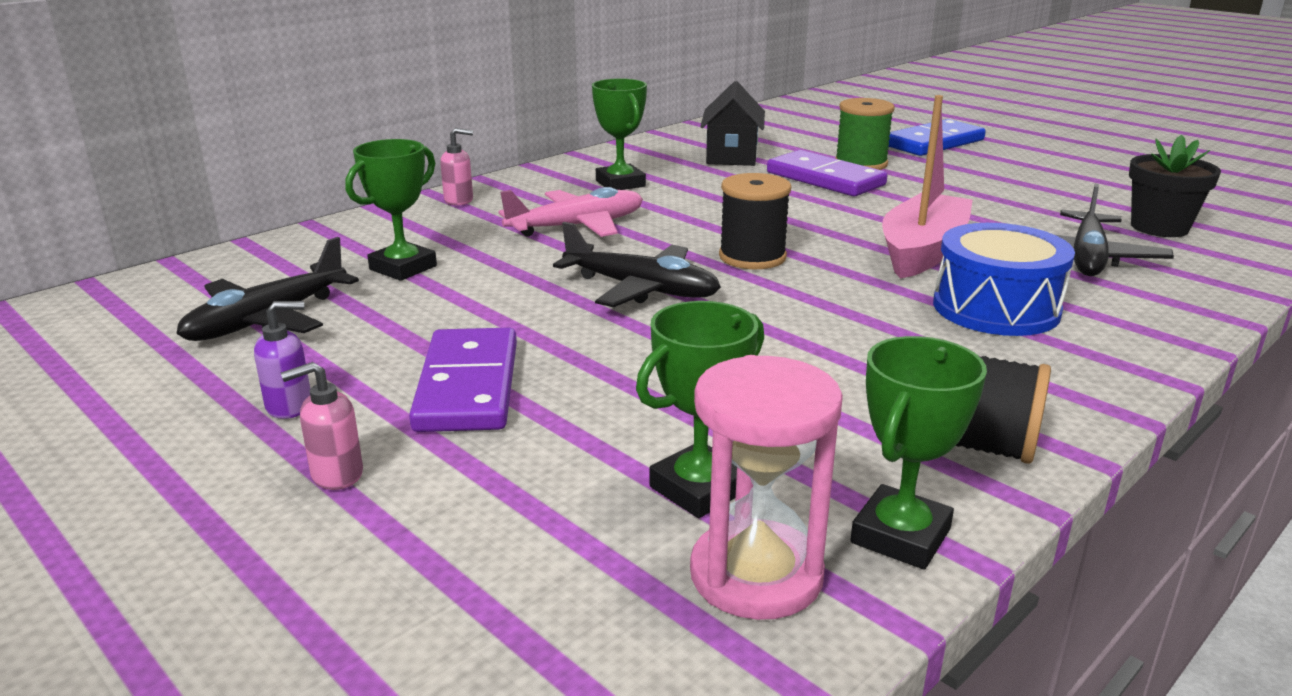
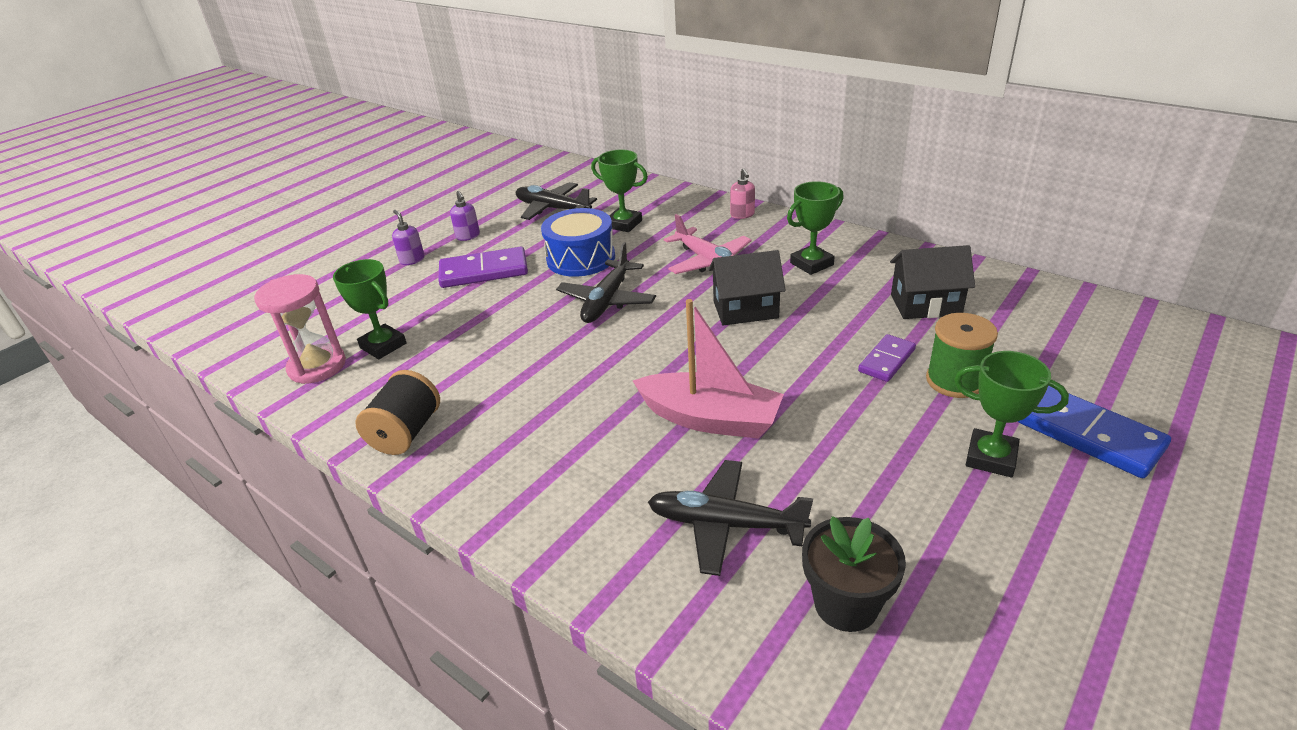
camera: 85 degrees right, 10 degrees up
(336, 475) = (412, 260): pink soap dispenser -> purple soap dispenser
(706, 219) = (745, 309): none -> black house
(752, 257) = (673, 336): black spool -> none
(825, 179) = (887, 360): purple domino -> purple domino, size x0.60
(900, 536) = (331, 405): green trophy -> green trophy (991, 458)
(996, 308) = (597, 454): blue drum -> blue drum (581, 258)

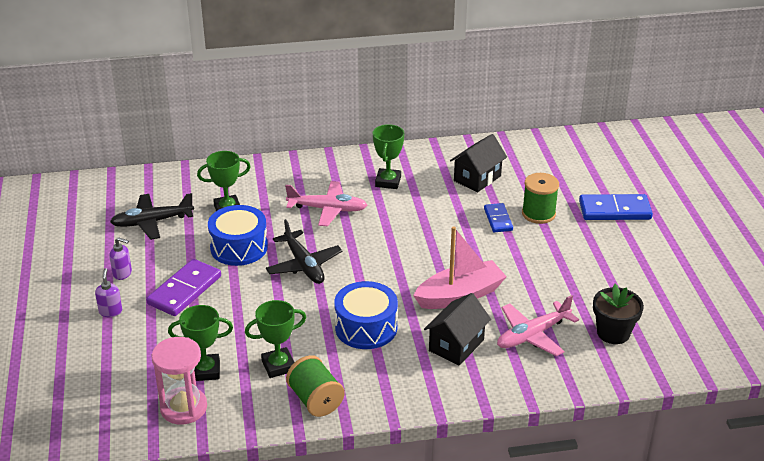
camera: 50 degrees left, 0 degrees up
(406, 432) = (315, 400): black spool -> green spool
(412, 260) = (110, 311): purple soap dispenser -> purple soap dispenser turned 75 degrees clockwise
(563, 392) = (366, 327): none -> blue drum
(725, 524) = (532, 335): black plane -> pink plane
(742, 215) = (298, 166): pink soap dispenser -> none
(745, 309) = (392, 228): black house -> black house (456, 345)
(887, 360) = (498, 219): purple domino -> blue domino
(991, 458) = (593, 242): green trophy -> green trophy (278, 366)

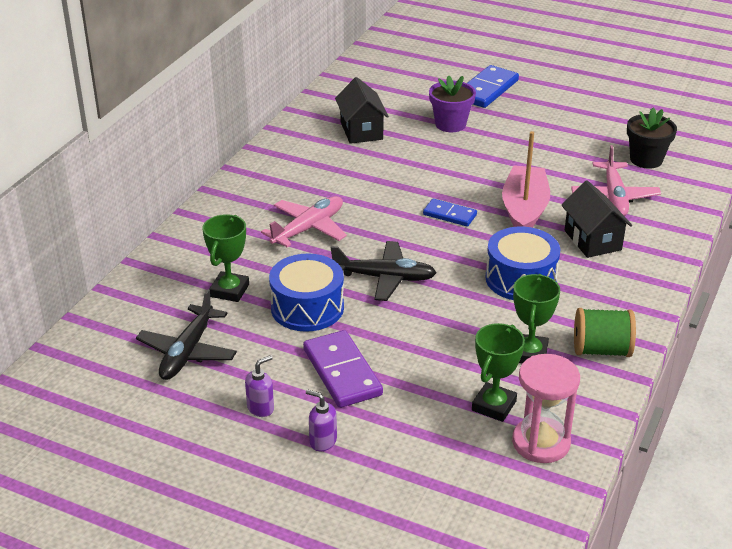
camera: 55 degrees left, 0 degrees up
(388, 181) = (306, 177): green trophy -> none
(498, 219) = (436, 146): blue domino -> blue domino (449, 215)
(538, 214) = (450, 124): green spool -> purple flower pot

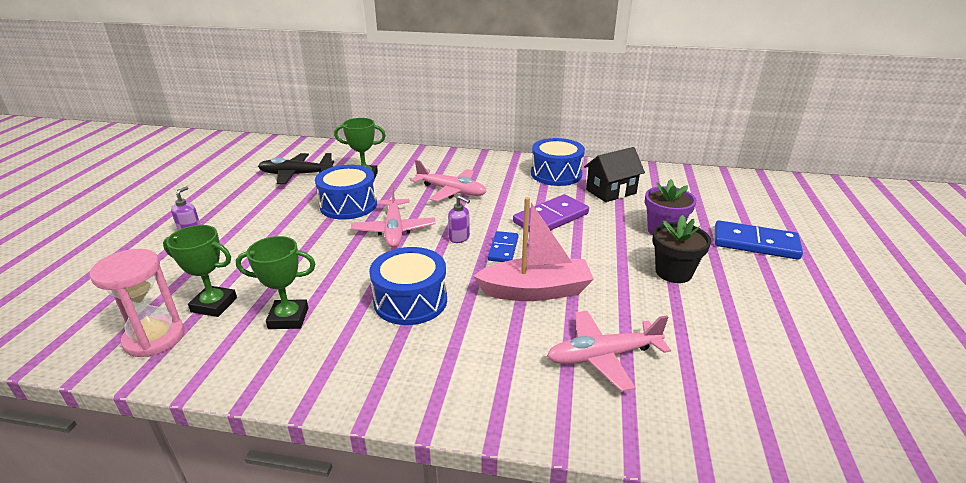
camera: 75 degrees right, 5 degrees down
(261, 408) = (233, 206): purple soap dispenser -> purple soap dispenser (459, 238)
(302, 153) = (556, 174): none -> blue drum
(342, 372) = (269, 229): purple domino -> purple domino (551, 218)
(385, 278) = (394, 230): black plane -> pink plane
(592, 240) = (500, 345): black house -> none
(601, 350) = (293, 368): green spool -> none
(646, 160) = (717, 380): black flower pot -> black flower pot (673, 272)

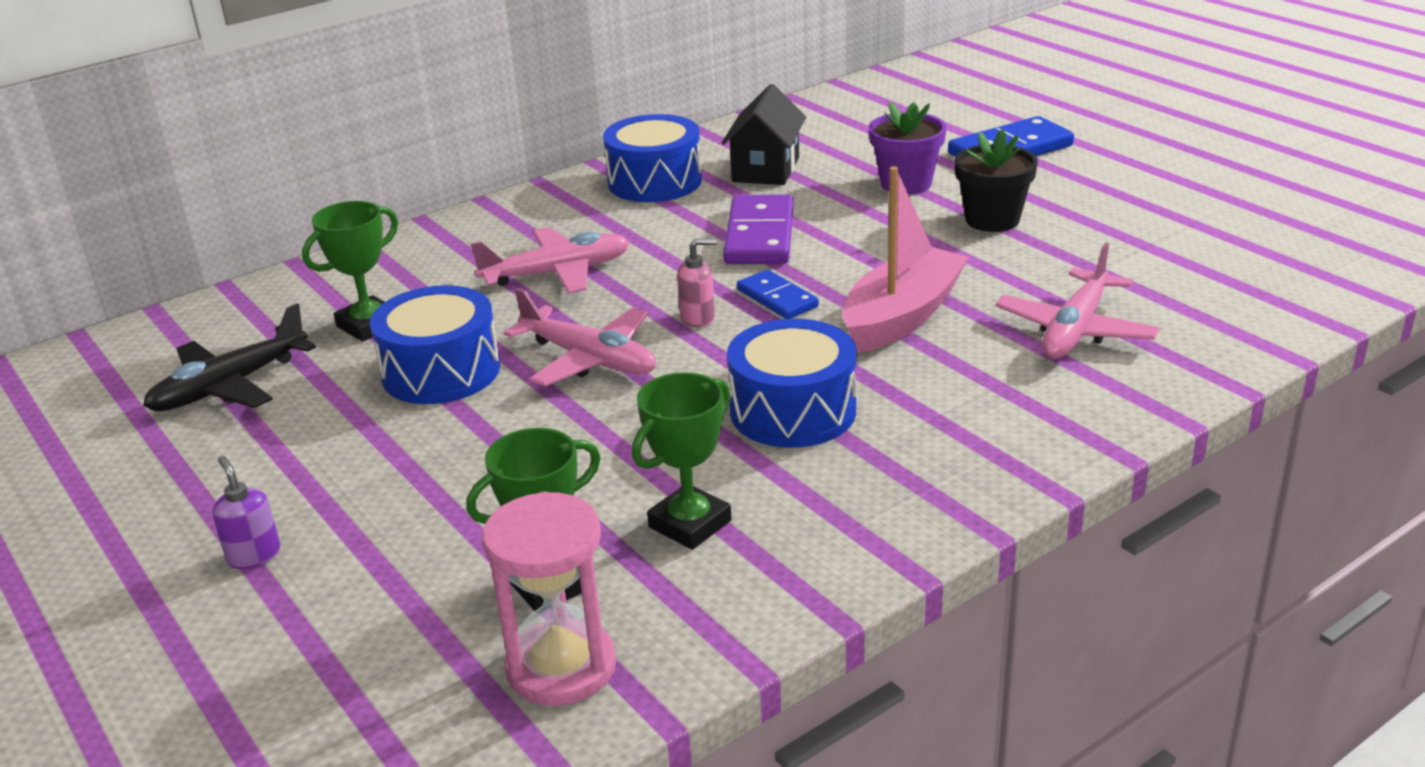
camera: 45 degrees left, 0 degrees up
(459, 238) = (698, 318): purple soap dispenser -> pink soap dispenser

